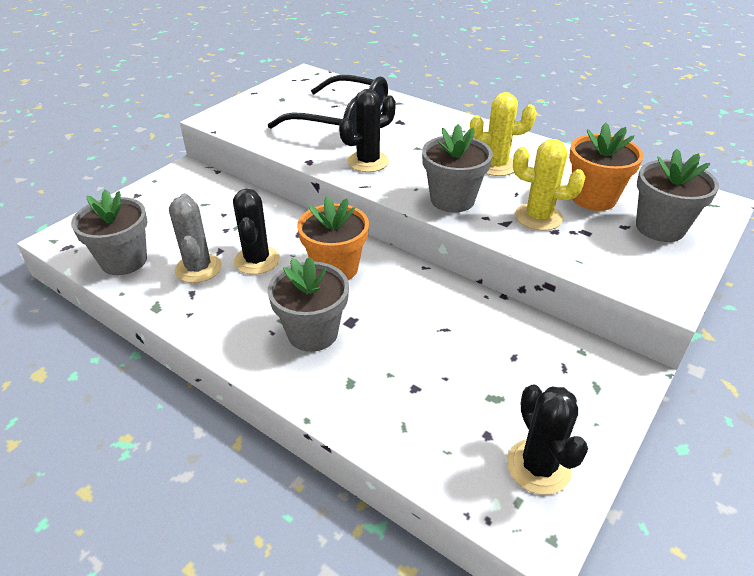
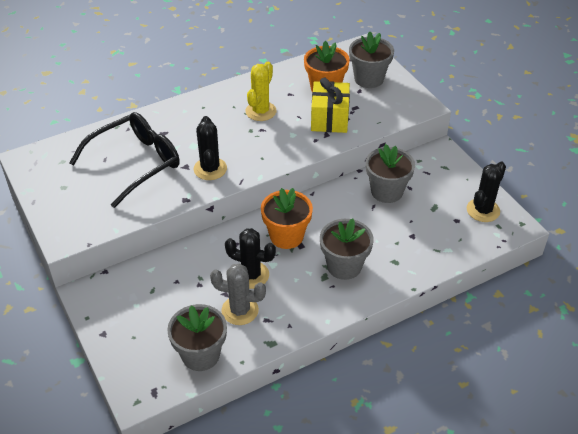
camera: 65 degrees left, 5 degrees up
(452, 200) = (287, 146): grey flower pot -> grey flower pot (387, 191)
(538, 217) = (329, 119): yellow cactus -> yellow gift
(538, 466) = (483, 210): black cactus -> black cactus turned 60 degrees counterclockwise

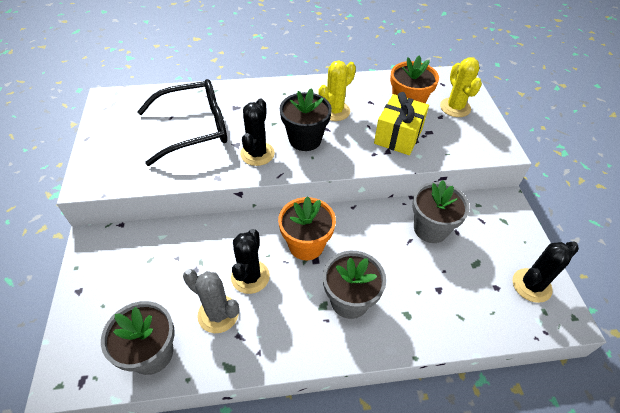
camera: 20 degrees right, 5 degrees up
(247, 144) = (305, 139): none -> black flower pot
(251, 275) = (250, 277): black cactus -> black cactus turned 60 degrees clockwise
(369, 79) = (455, 107): grey flower pot -> yellow cactus

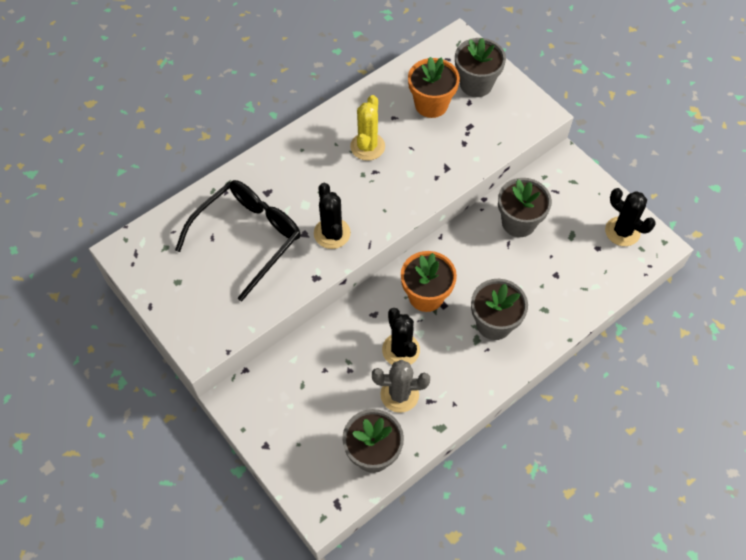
camera: 30 degrees left, 10 degrees up
(305, 139) = (364, 194): black flower pot -> none
(398, 136) = (445, 146): yellow gift -> none
(455, 107) = (476, 84): yellow cactus -> grey flower pot
(531, 285) = (622, 231): black cactus -> black cactus turned 75 degrees counterclockwise

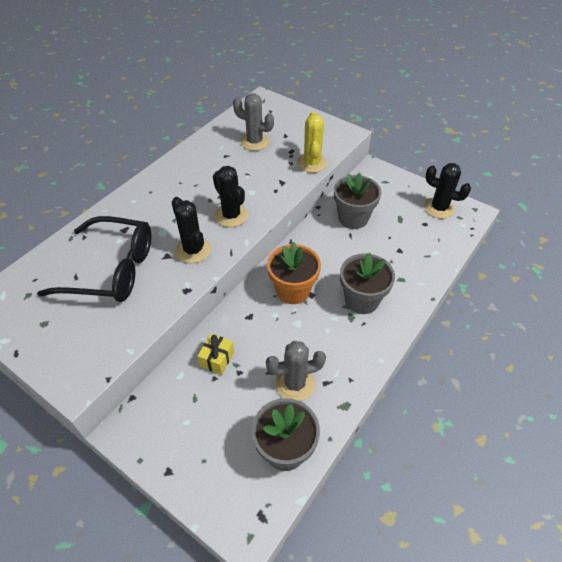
camera: 15 degrees left, 10 degrees down
(248, 237) = (112, 269): black glasses -> black glasses turned 75 degrees clockwise
(331, 352) = (217, 359): none -> yellow gift
(367, 146) = (209, 179): yellow cactus -> yellow cactus (312, 163)
(401, 350) = (284, 342): black cactus -> black cactus (231, 215)
(431, 104) = (254, 142): orange flower pot -> grey cactus
(476, 84) = (286, 123): grey flower pot -> none

